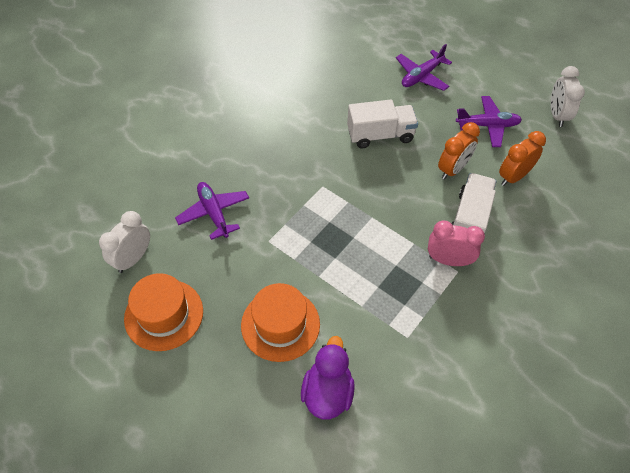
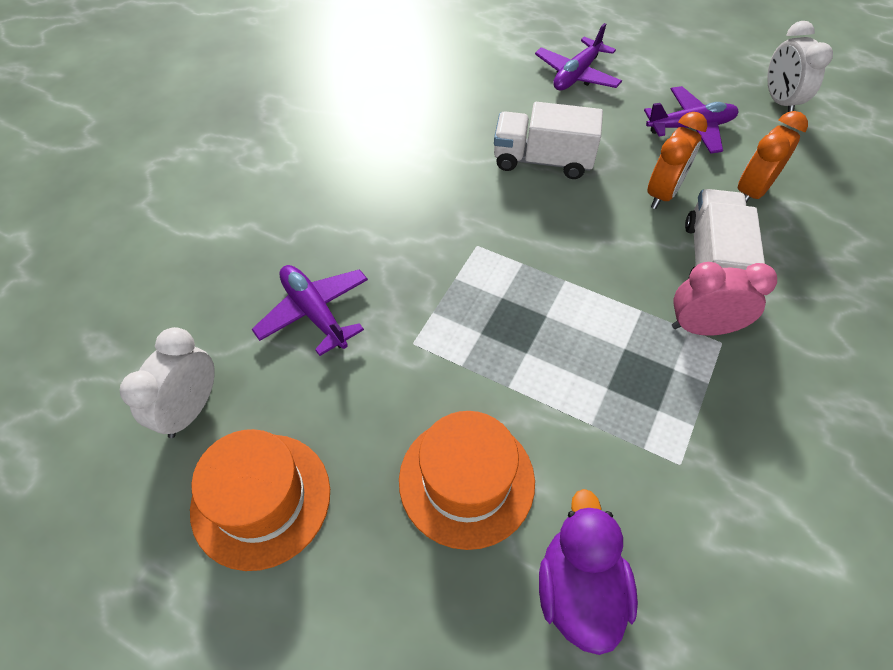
camera: 10 degrees left, 0 degrees up
(380, 135) = (542, 160): white truck -> white truck turned 150 degrees counterclockwise

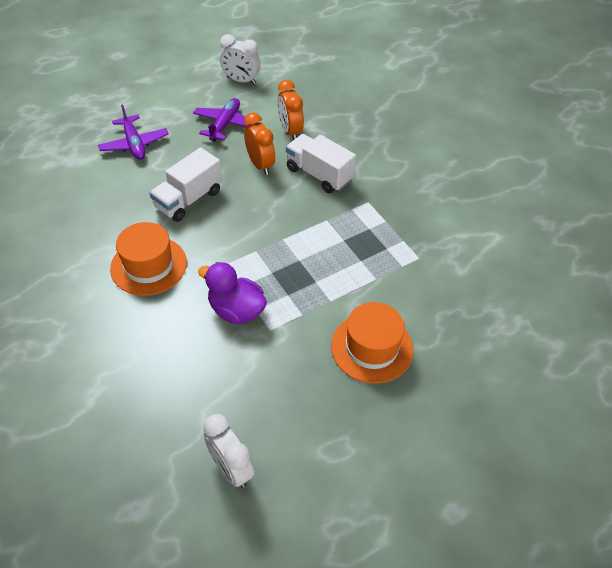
camera: 60 degrees left, 5 degrees down
(261, 499) = (320, 451): orange hat -> orange hat (149, 265)
(314, 313) = (209, 369): purple plane -> none
(578, 589) = (453, 332): purple duck -> purple duck (236, 310)
(702, 328) = (354, 203): pink clock -> none

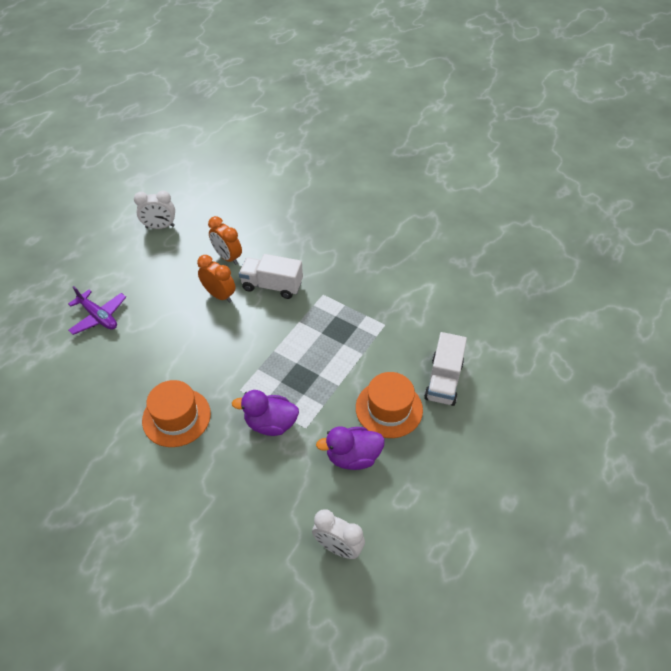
camera: 25 degrees left, 0 degrees up
(188, 199) = (176, 347): white truck -> white truck (443, 380)
(225, 124) = (169, 271): purple plane -> none
(302, 381) = (353, 457): none -> purple duck

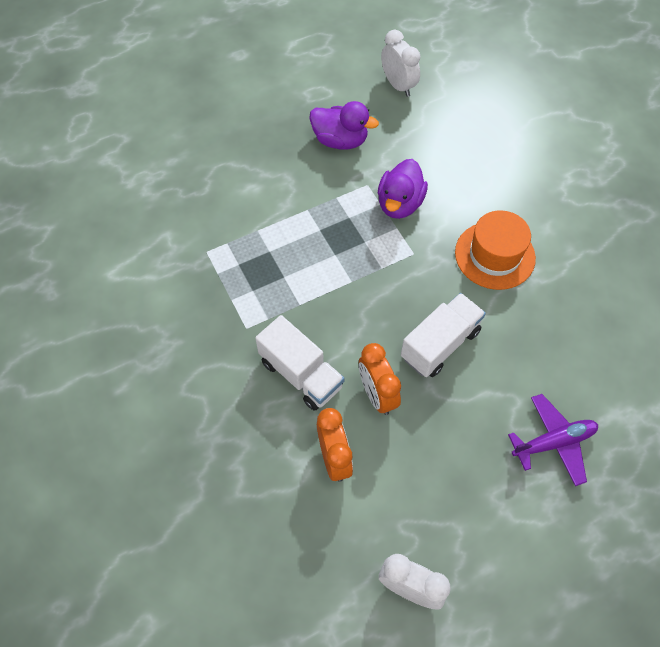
camera: 150 degrees left, 10 degrees up
(98, 317) = (553, 442): purple plane -> purple plane turned 90 degrees clockwise
(270, 424) = (399, 204): purple duck -> purple duck turned 75 degrees clockwise
(389, 408) = (275, 164): orange hat -> none
(443, 380) = (200, 165): white truck -> white truck (440, 344)

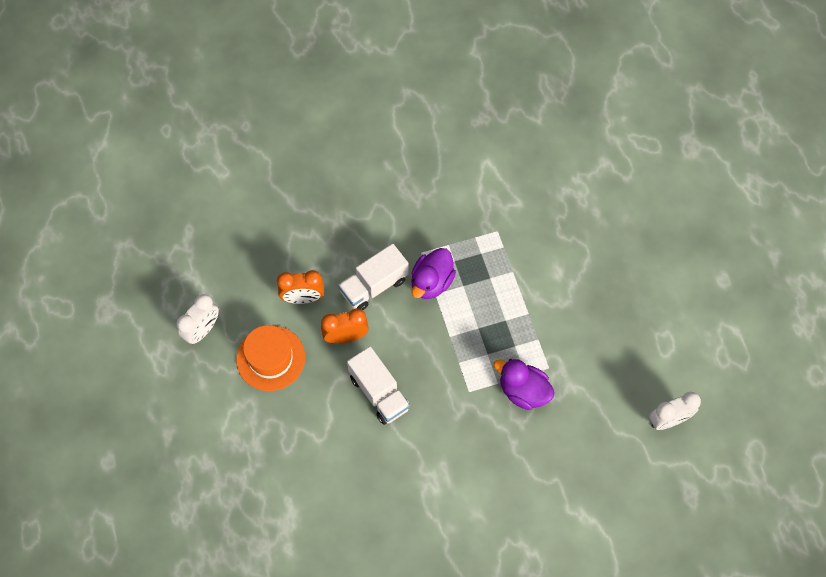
camera: 100 degrees right, 5 degrees up
(340, 140) = (603, 353): purple duck -> purple duck (431, 282)
(494, 255) = (456, 459): orange hat -> orange hat (270, 358)
(553, 442) = (280, 456): purple plane -> none

